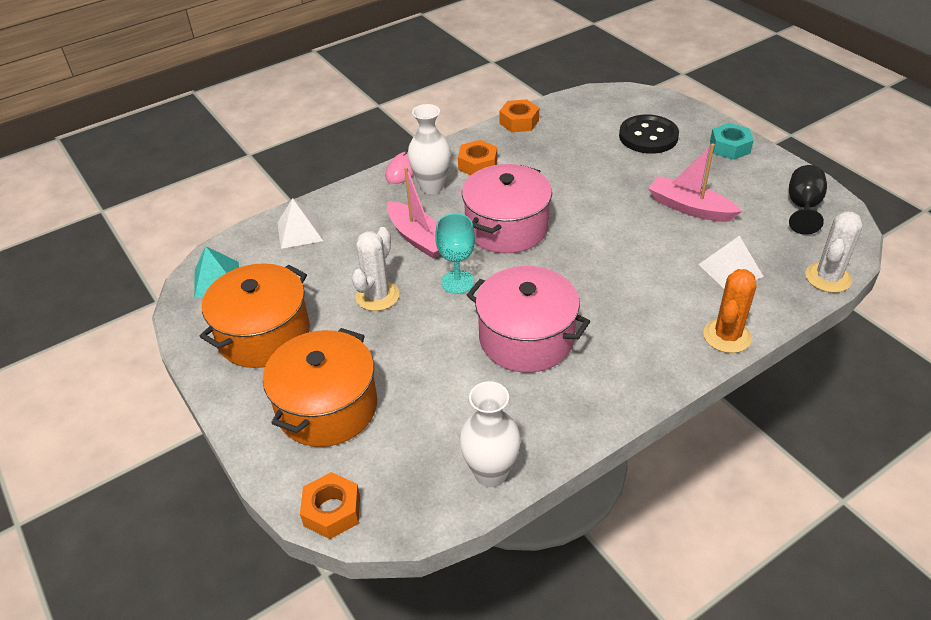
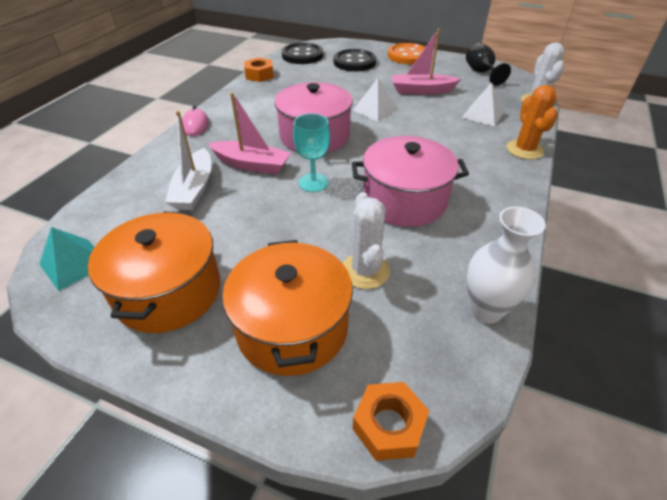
camera: 35 degrees left, 0 degrees up
(300, 231) = (135, 194): white pyramid -> white pyramid (375, 110)
(349, 245) = (194, 189): none -> white boat
(377, 296) = (255, 217): white cactus -> white cactus (365, 271)
(431, 187) = (230, 129): white vase -> none
(477, 164) = (253, 106): orange nut -> none
(593, 106) = (302, 55): none -> black button
(729, 147) = (408, 56): turquoise nut -> orange button

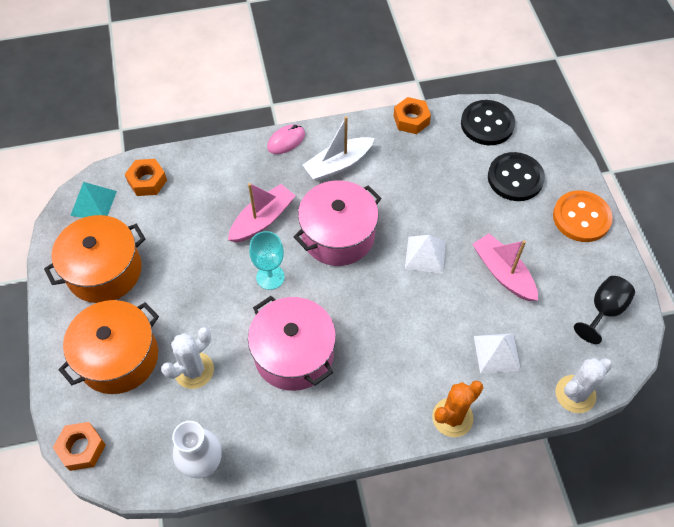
camera: 55 degrees right, 15 degrees up
(111, 213) = (147, 181): none -> orange nut
(194, 189) = (206, 206): white boat -> white boat (338, 164)
(252, 164) = (262, 220): pink boat -> pink boat turned 120 degrees counterclockwise

